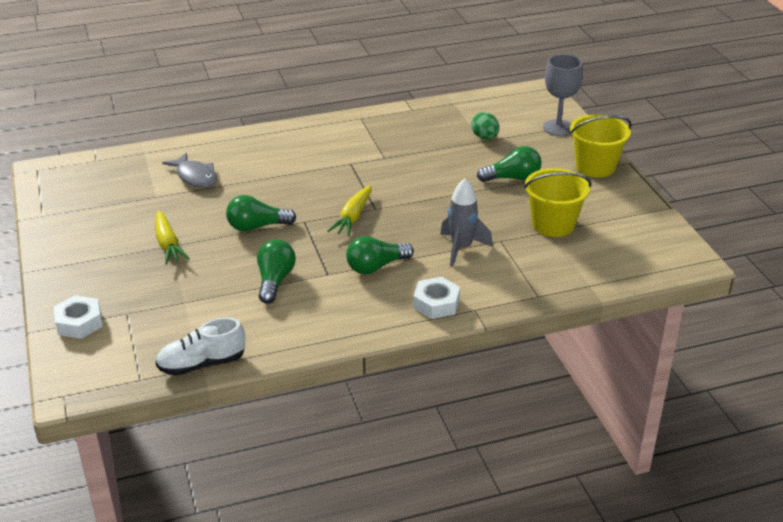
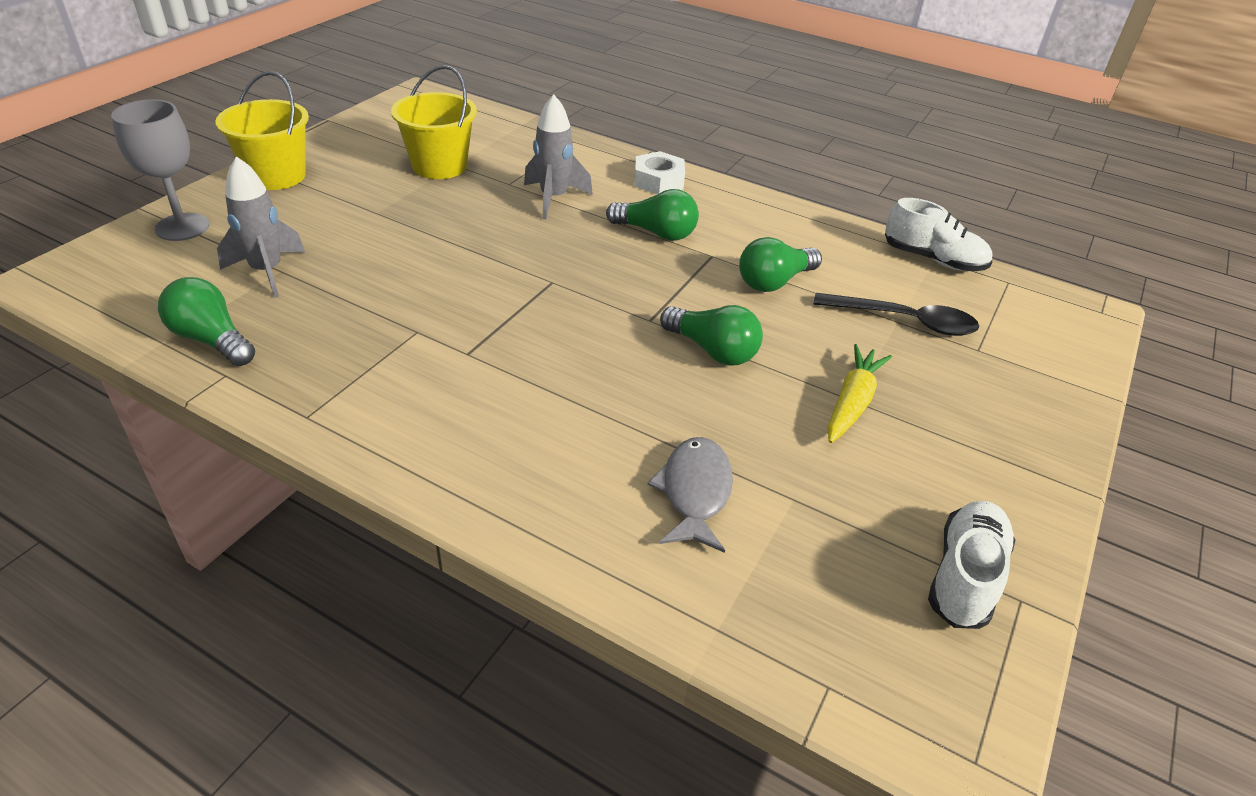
camera: 135 degrees left, 5 degrees up
(69, 210) = (964, 577): none -> white shoe
(79, 322) = (1046, 373): white nut -> none
(180, 304) = (905, 321): none -> black spoon
(353, 217) = (591, 288): yellow carrot -> none
(485, 137) = (267, 272): green egg -> grey rocket
(512, 178) = (364, 217): green light bulb -> green light bulb (211, 340)

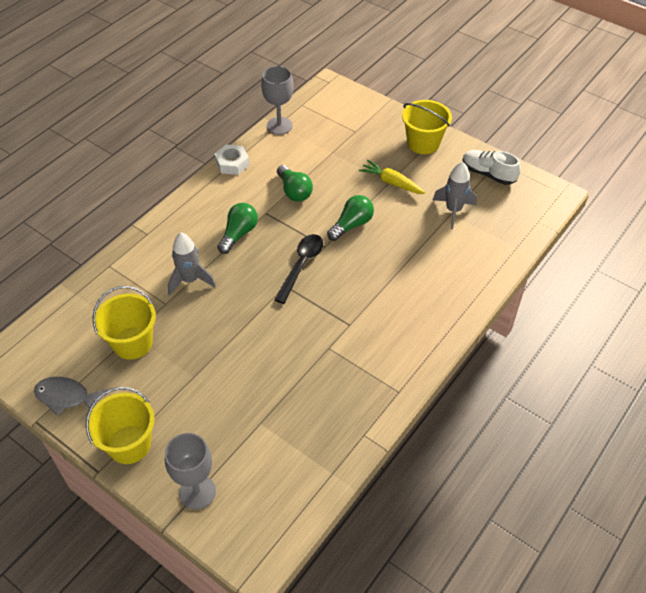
camera: 80 degrees left, 10 degrees up
(211, 340) = (331, 447): green light bulb -> none
(267, 272) = (261, 430): grey rocket -> grey rocket (453, 210)
(658, 181) = (175, 226): white nut -> white nut (232, 163)
(695, 492) = (448, 245): grey fish -> grey fish (66, 397)
(905, 321) = (332, 150): black spoon -> black spoon (301, 265)
(933, 259) = (279, 126): white shoe -> grey goblet
(1005, 452) = (423, 143): none -> yellow bucket

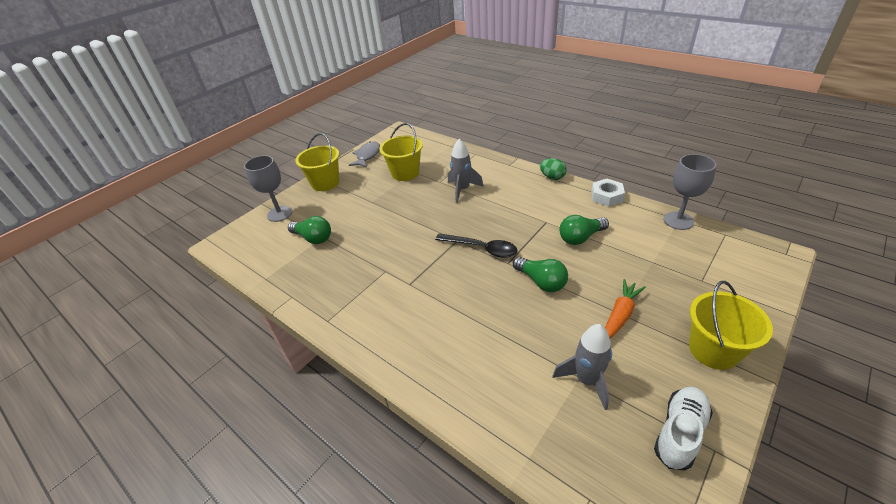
camera: 95 degrees right, 10 degrees down
(186, 199) = (552, 177): none -> green egg
(238, 234) = (516, 208): green light bulb -> green light bulb (313, 238)
(391, 182) = (620, 315): yellow carrot -> orange carrot

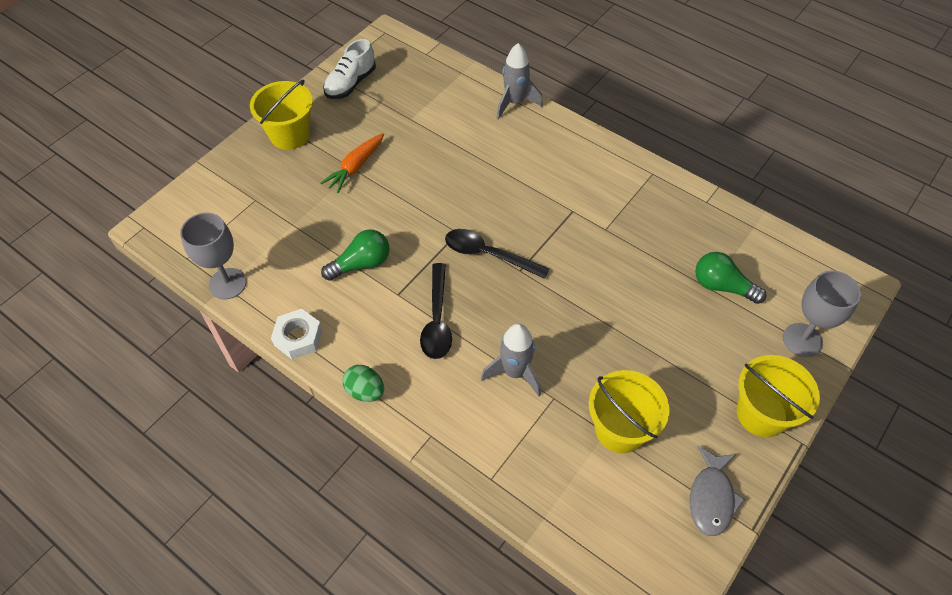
camera: 175 degrees right, 15 degrees up
(515, 210) = (437, 320): none -> black spoon
(541, 281) = (424, 206): green light bulb -> none
(586, 380) = (406, 116): grey rocket -> grey rocket (515, 103)

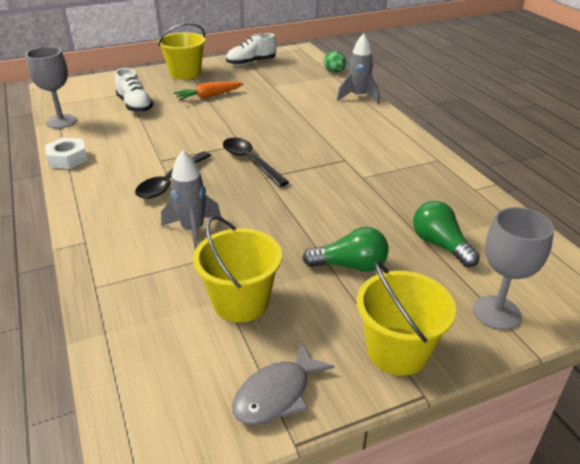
camera: 30 degrees right, 20 degrees down
(286, 219) = (135, 105): none -> white shoe
(361, 264) = (155, 138): green light bulb -> green light bulb (350, 265)
(365, 391) = (73, 200): green egg -> green egg (334, 72)

